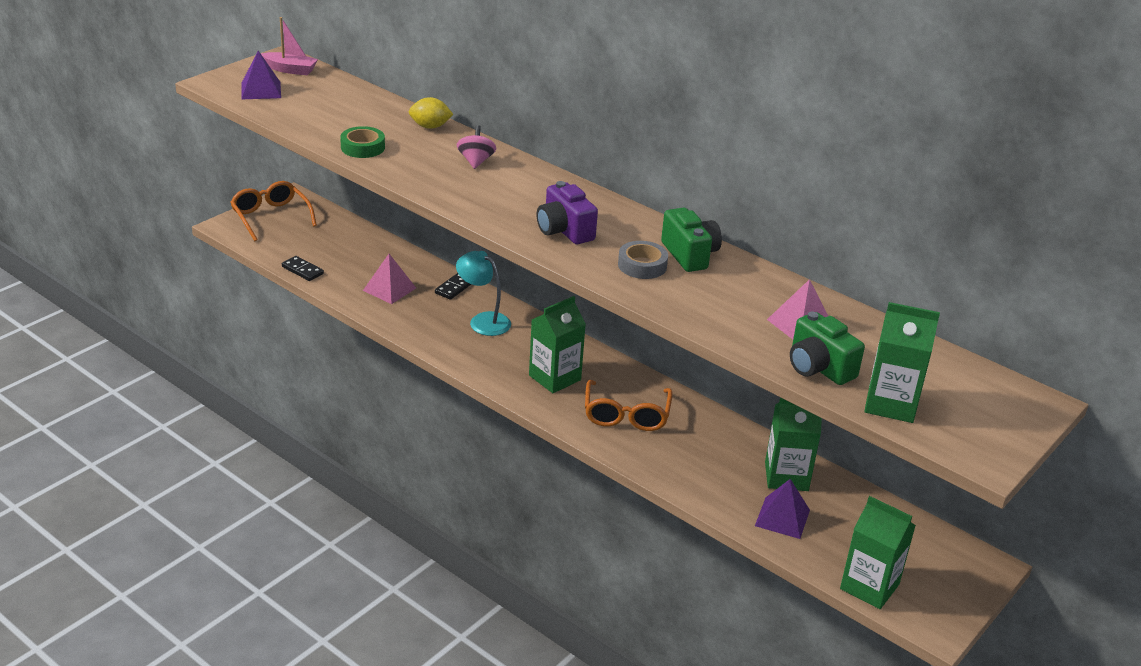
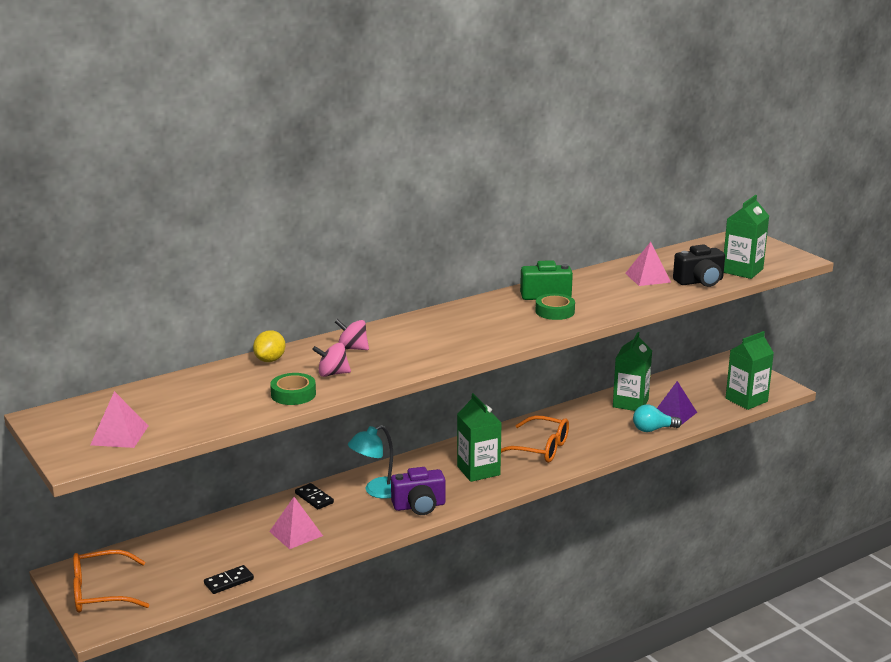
camera: 70 degrees left, 10 degrees down
(261, 90) = (119, 435): purple pyramid -> pink pyramid
(290, 70) = (79, 415): pink boat -> none
(414, 159) = (332, 374): none -> pink spinning top
(564, 230) = (491, 330): purple camera -> purple camera (419, 506)
(642, 265) = (555, 311): grey tape -> green tape
(726, 501) = (653, 429): none -> turquoise light bulb
(818, 367) = (700, 281): green camera -> black camera

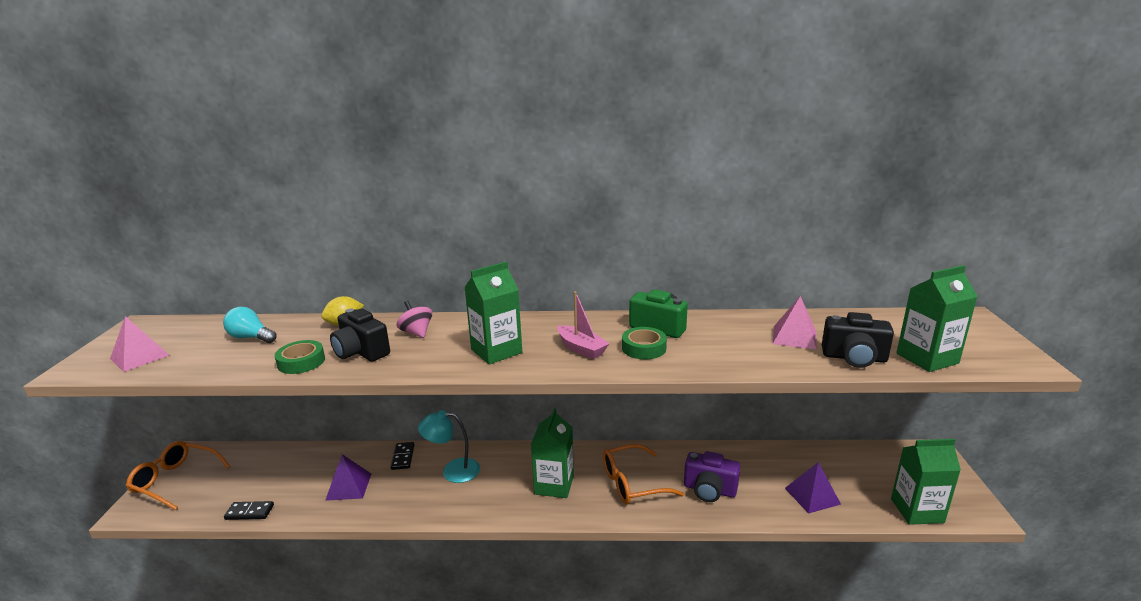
camera: 35 degrees right, 0 degrees up
(296, 533) = (349, 486): pink pyramid -> purple pyramid
(332, 374) = (361, 352): pink spinning top -> black camera
(419, 506) = (465, 502): purple camera -> purple camera (709, 490)
(510, 324) = (581, 349): none -> pink boat
(539, 448) = (633, 483): orange glasses -> orange glasses turned 105 degrees clockwise
(630, 403) = (774, 465): green carton -> green carton (496, 351)
(653, 429) = (770, 507): turquoise light bulb -> turquoise light bulb (251, 337)

